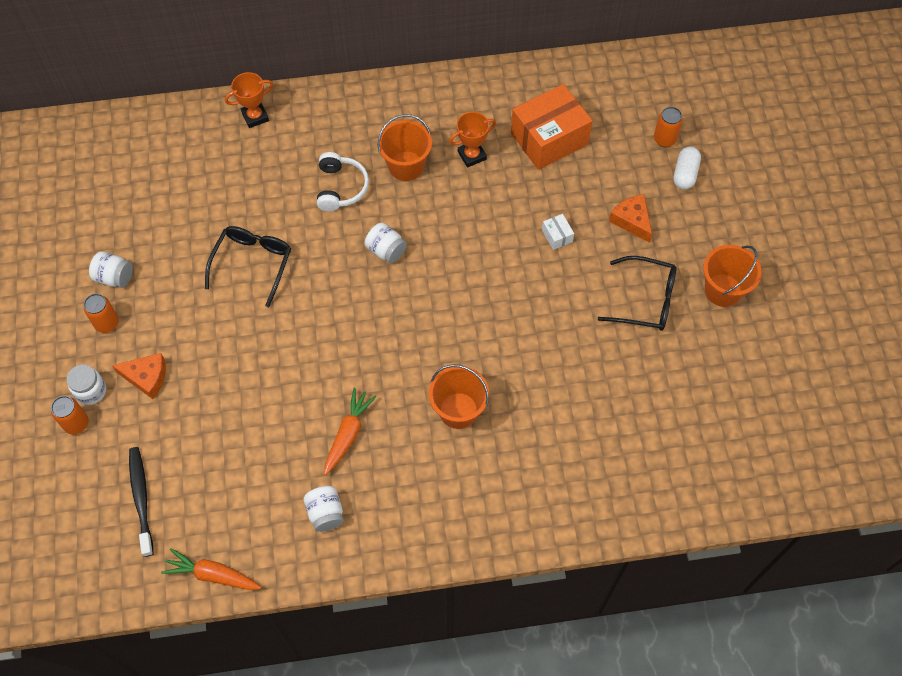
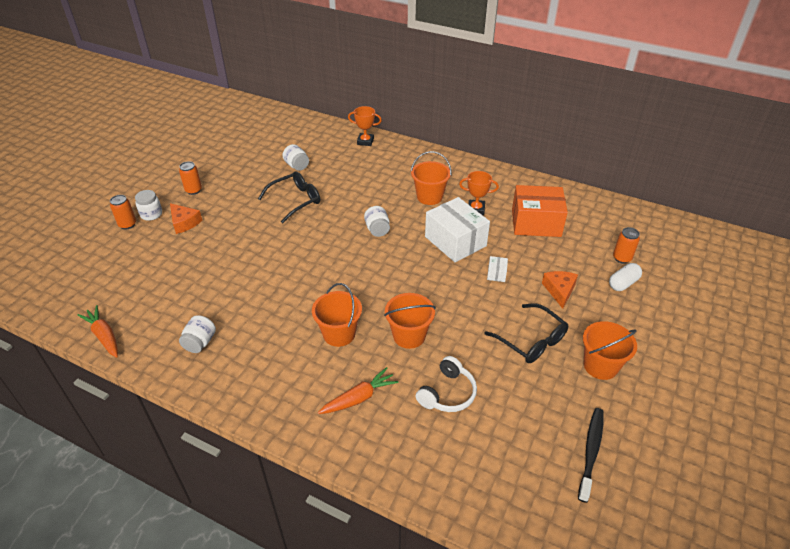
camera: 35 degrees right, 20 degrees down
(114, 277) = (220, 173): white jar -> white jar (297, 166)
(141, 499) = (115, 276): black toothbrush -> black toothbrush (591, 452)
(341, 188) = (380, 190): white headphones -> white headphones (447, 393)
(348, 433) = (259, 308): orange carrot -> orange carrot (359, 398)
(483, 216) = (455, 241): none -> white box
(528, 368) = (409, 336): none -> orange bucket

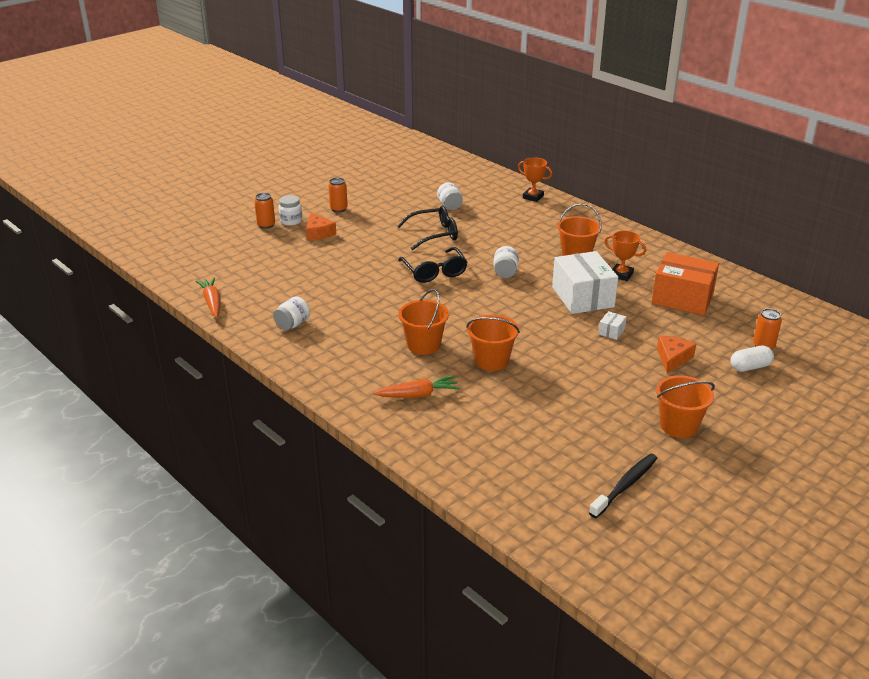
camera: 20 degrees right, 10 degrees down
(447, 393) = (505, 411): white headphones -> none
(531, 341) = (616, 391): black glasses -> black glasses (434, 272)

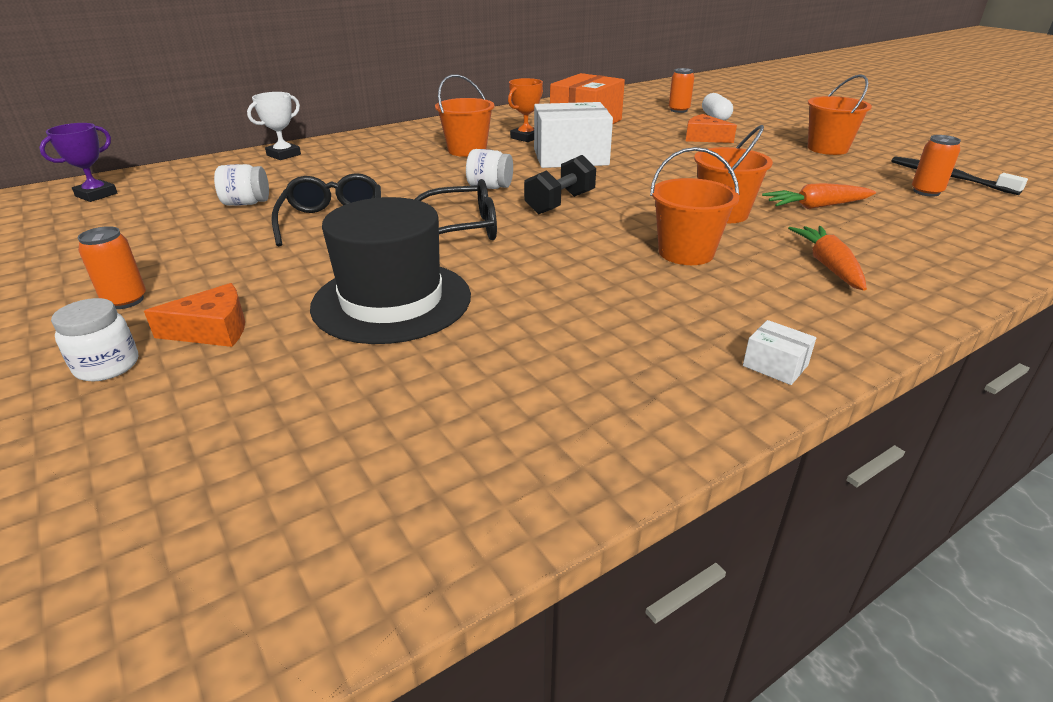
camera: 80 degrees left, 0 degrees up
(212, 302) = (467, 523): orange carrot -> orange carrot (815, 207)
(266, 225) = (82, 408): orange can -> orange can (926, 192)
(293, 324) = (610, 378): white jar -> none
(349, 266) = (392, 301): none -> black hat
(447, 167) = (96, 195): none -> purple trophy
(486, 299) = (560, 203): none -> black dumbbell
(533, 197) = (284, 155): orange trophy -> white trophy
(611, 331) = (651, 153): white box -> white box (775, 365)

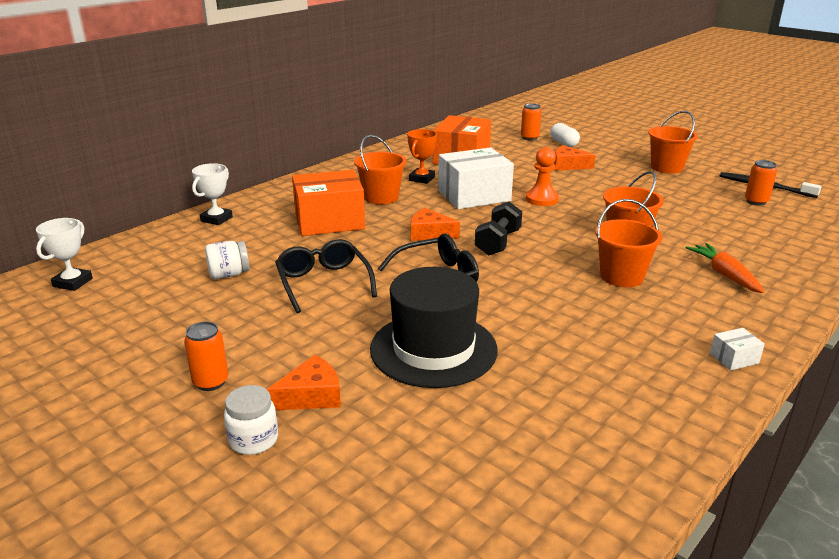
camera: 15 degrees left, 5 degrees down
(96, 195) = (73, 282): purple trophy -> white trophy
(393, 166) = (329, 221): none -> orange box
(490, 187) = (429, 233): white jar -> orange cheese
(647, 166) = (542, 199): none -> orange pawn
(775, 365) = (734, 358): white box -> white box turned 45 degrees counterclockwise
(815, 207) = (688, 224): orange carrot -> none

